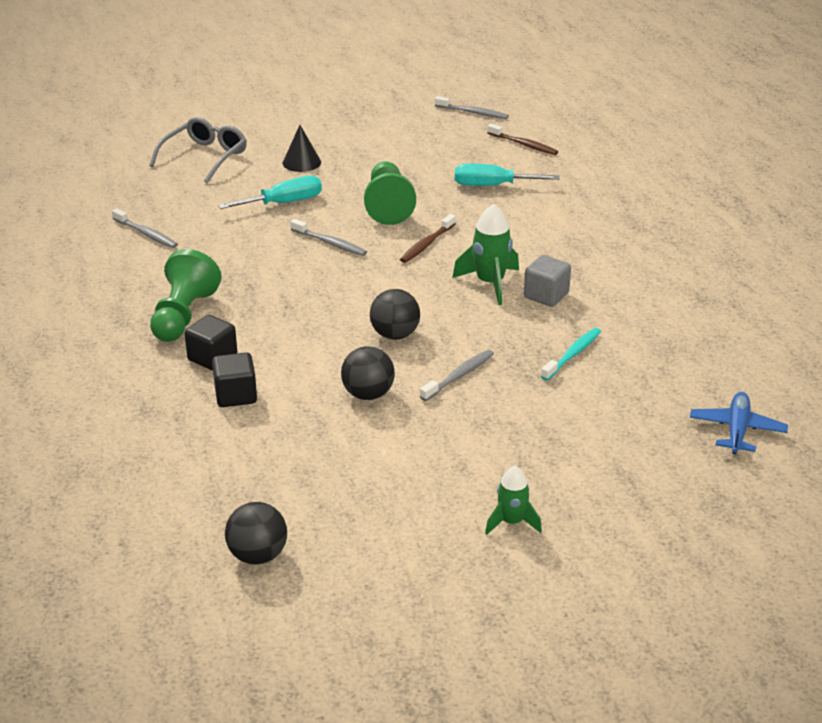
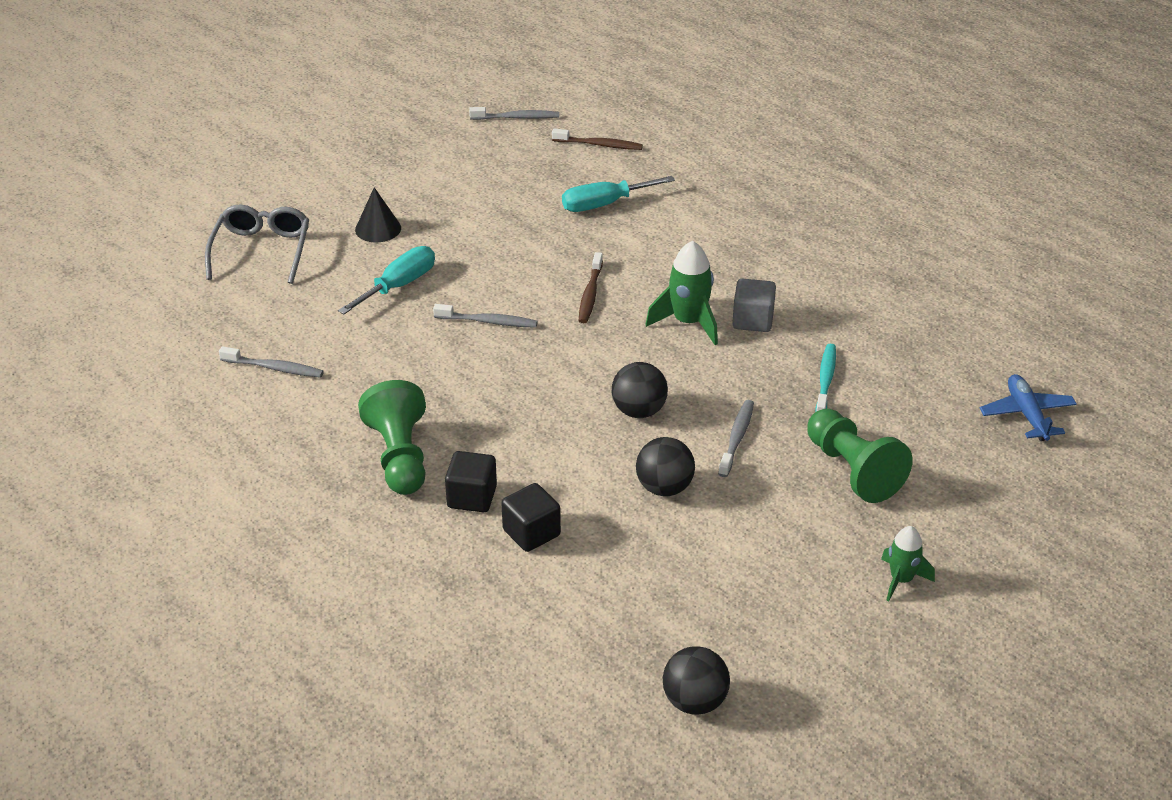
camera: 25 degrees left, 5 degrees up
(388, 206) = (514, 259): green pawn -> green pawn (852, 470)

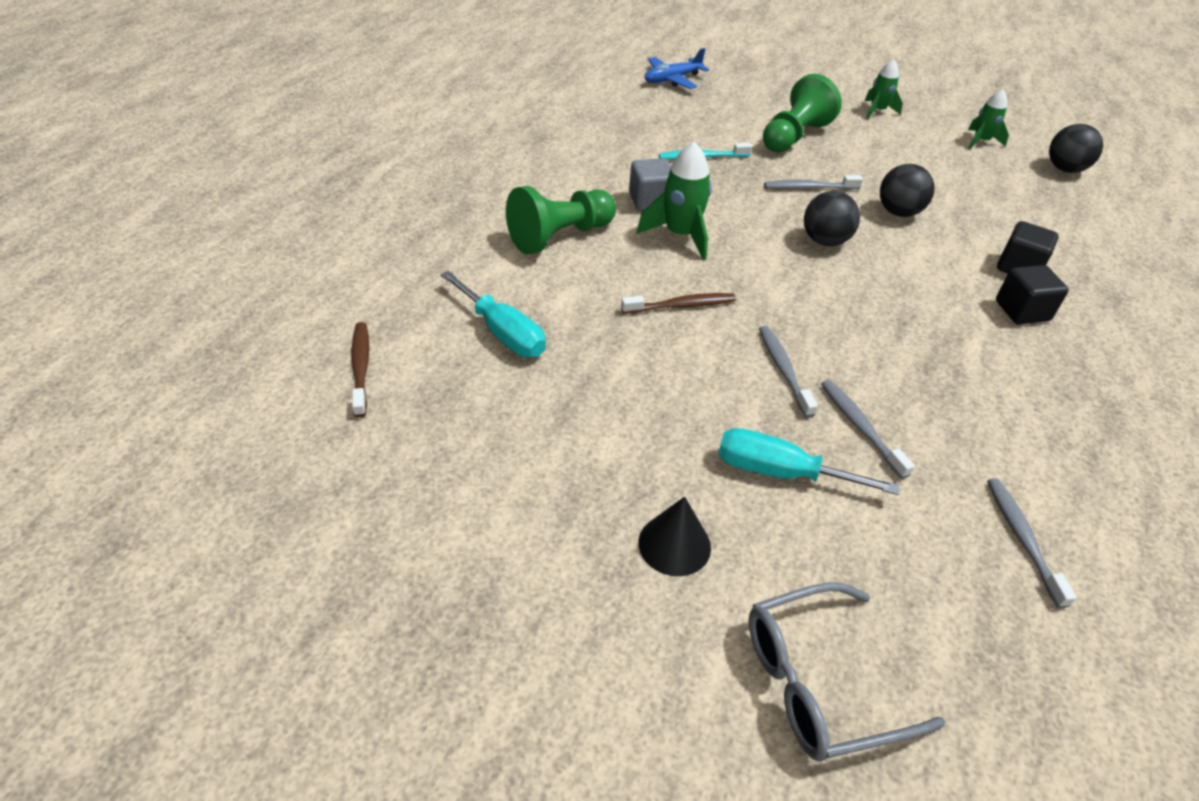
camera: 115 degrees left, 5 degrees up
(400, 457) = (1030, 373): green pawn -> green pawn (560, 236)
(517, 117) = (303, 476): grey toothbrush -> grey toothbrush (860, 427)
(791, 650) = (980, 141): none -> green rocket

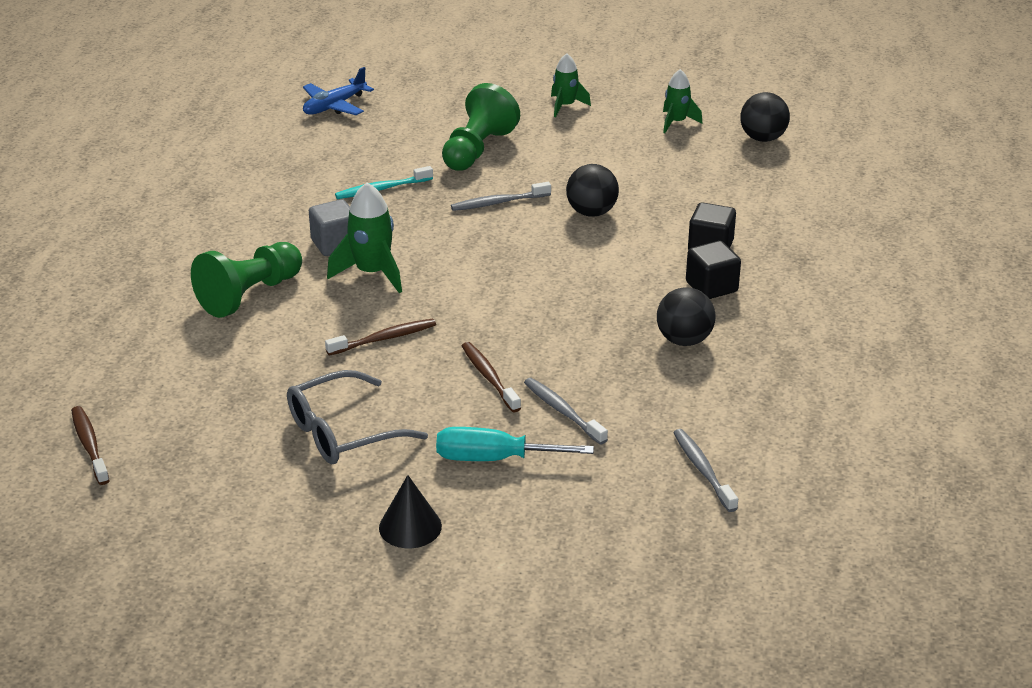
camera: 10 degrees left, 10 degrees down
(502, 333) = (216, 392): turquoise screwdriver -> none
(783, 370) = (489, 377): grey toothbrush -> brown toothbrush
(818, 682) = (539, 594): grey glasses -> grey glasses (342, 432)
(824, 241) = (518, 254): black ball -> black ball (684, 340)

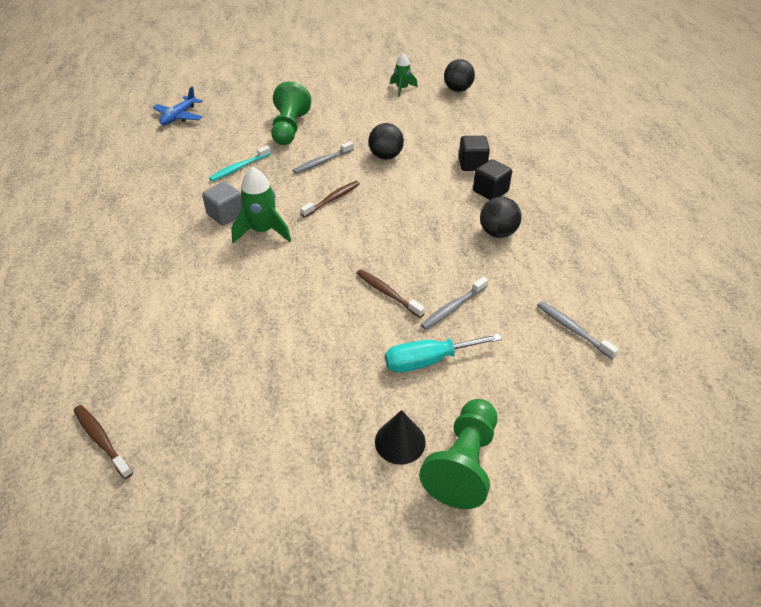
camera: 20 degrees left, 10 degrees up
(249, 295) = (180, 269): green pawn -> green pawn (463, 463)
(342, 432) = (305, 369): grey glasses -> none
(384, 338) = (297, 280): brown toothbrush -> brown toothbrush (332, 199)
(562, 411) = (453, 308): grey toothbrush -> grey toothbrush turned 75 degrees counterclockwise
(565, 106) = (329, 90): green rocket -> none

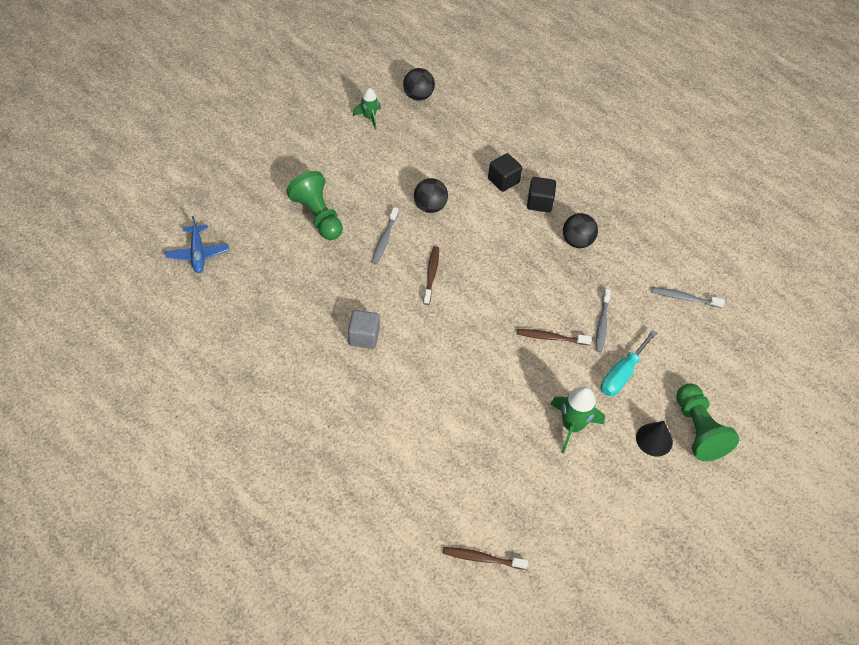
camera: 40 degrees left, 10 degrees up
(239, 168) = (321, 283): turquoise toothbrush -> none
(263, 231) = (410, 335): green rocket -> green rocket (572, 426)

